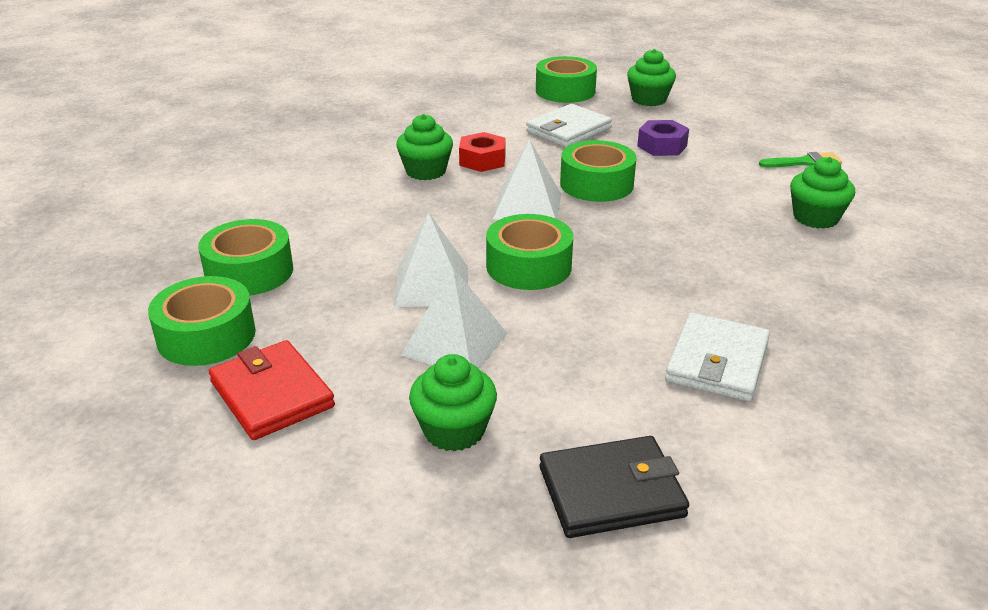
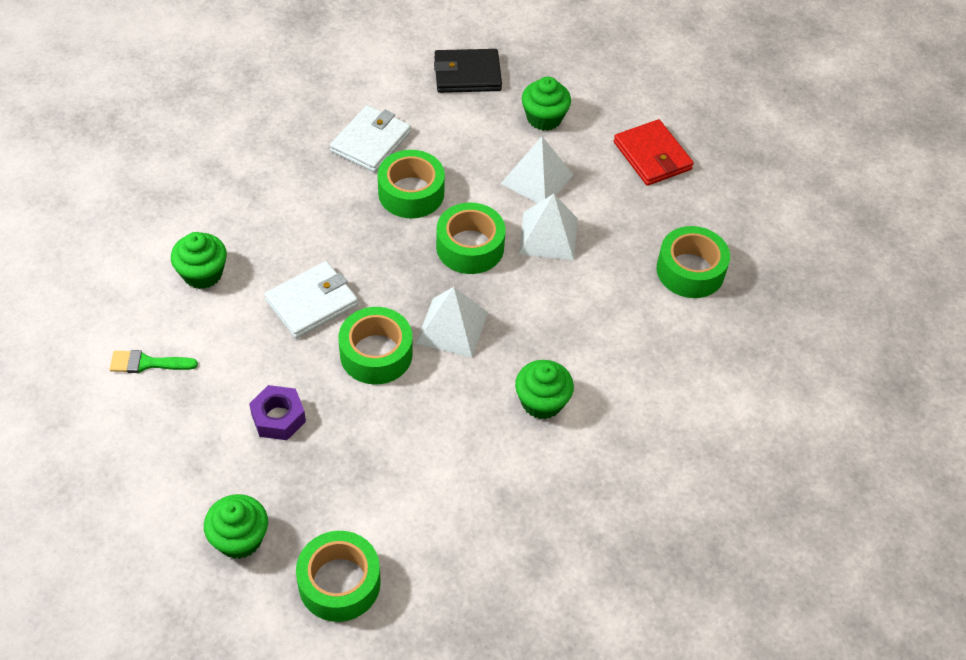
camera: 175 degrees left, 20 degrees up
(206, 336) = (705, 208): green tape -> green tape (411, 193)
(482, 160) = (480, 416): red nut -> none
(568, 130) = (369, 469): white wallet -> white wallet (311, 302)

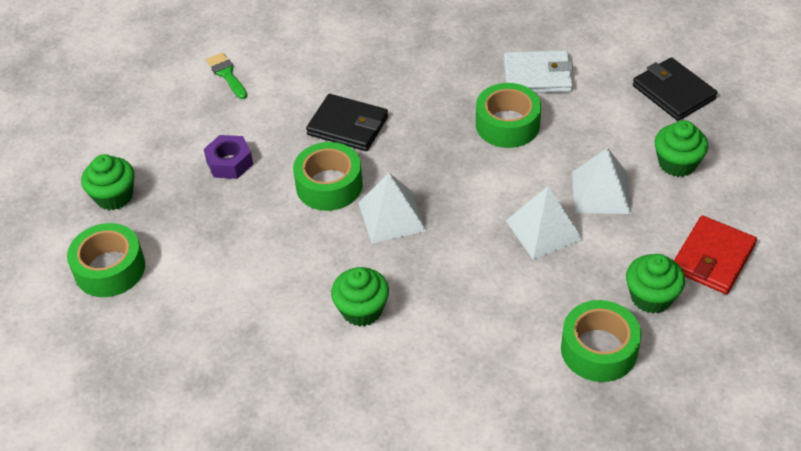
camera: 65 degrees right, 5 degrees down
(202, 273) = (326, 58): green cupcake -> green cupcake (651, 297)
(311, 302) = (348, 126): white wallet -> black wallet
(470, 247) = (484, 187): green tape -> none

